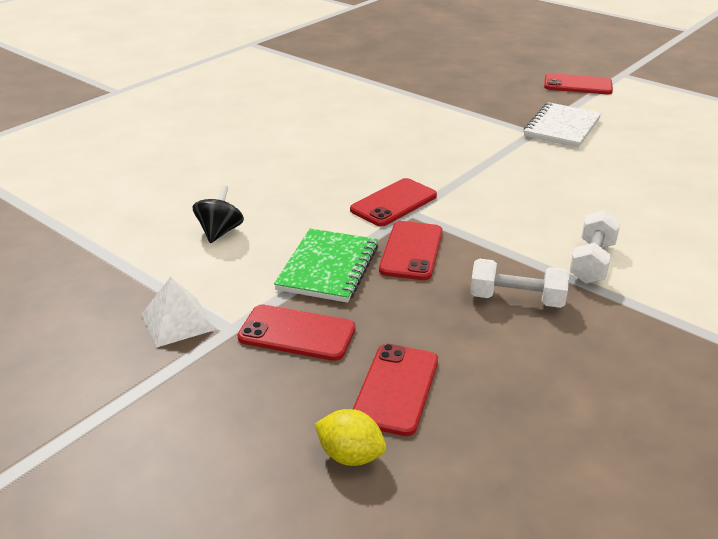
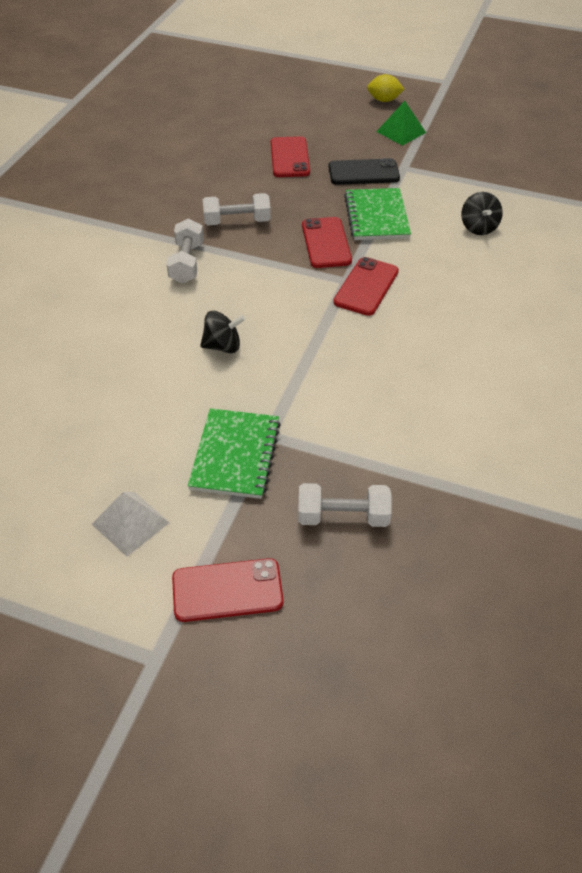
camera: 160 degrees right, 15 degrees up
(172, 398) = (401, 132): none -> green pyramid
(177, 321) = (438, 164): white pyramid -> white pyramid (130, 523)
(297, 333) = (363, 172): red phone -> black phone
(350, 456) = (296, 128): yellow lemon -> yellow lemon (384, 100)
(494, 95) = (343, 516): none -> white dumbbell
(560, 185) = (223, 346): none -> black spinning top
(562, 127) = (235, 455): white notebook -> green notebook

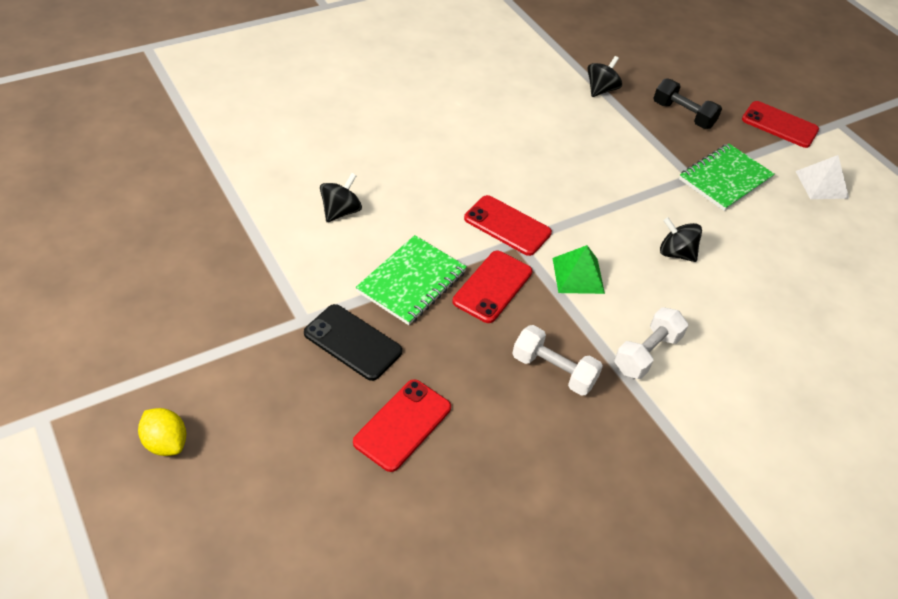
camera: 145 degrees left, 0 degrees up
(343, 516) = (683, 115): white dumbbell -> black dumbbell
(366, 287) = (507, 226): red phone -> red phone turned 60 degrees clockwise
(401, 132) = (230, 371): green pyramid -> green pyramid (578, 275)
(454, 486) = (601, 90): none -> black spinning top

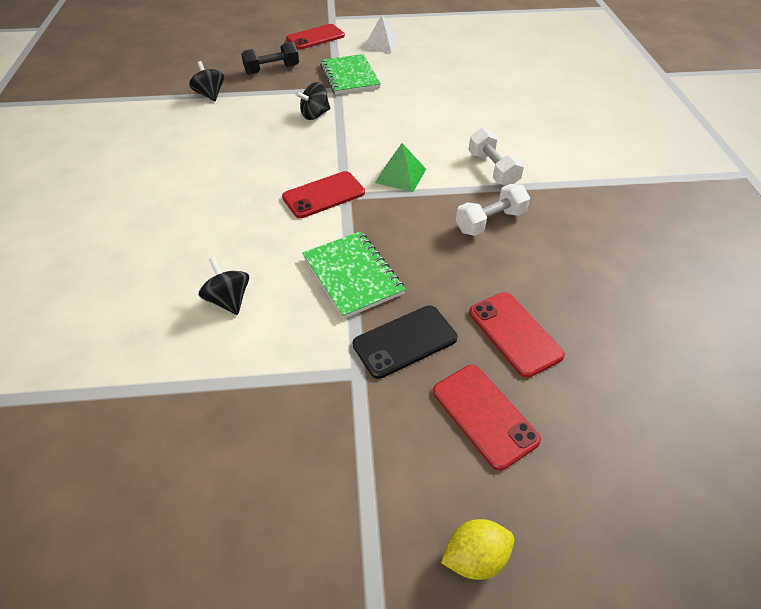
camera: 60 degrees left, 0 degrees up
(492, 287) = (387, 226): red phone -> red phone (484, 415)
(675, 253) = (406, 122): black spinning top -> black spinning top (315, 115)

